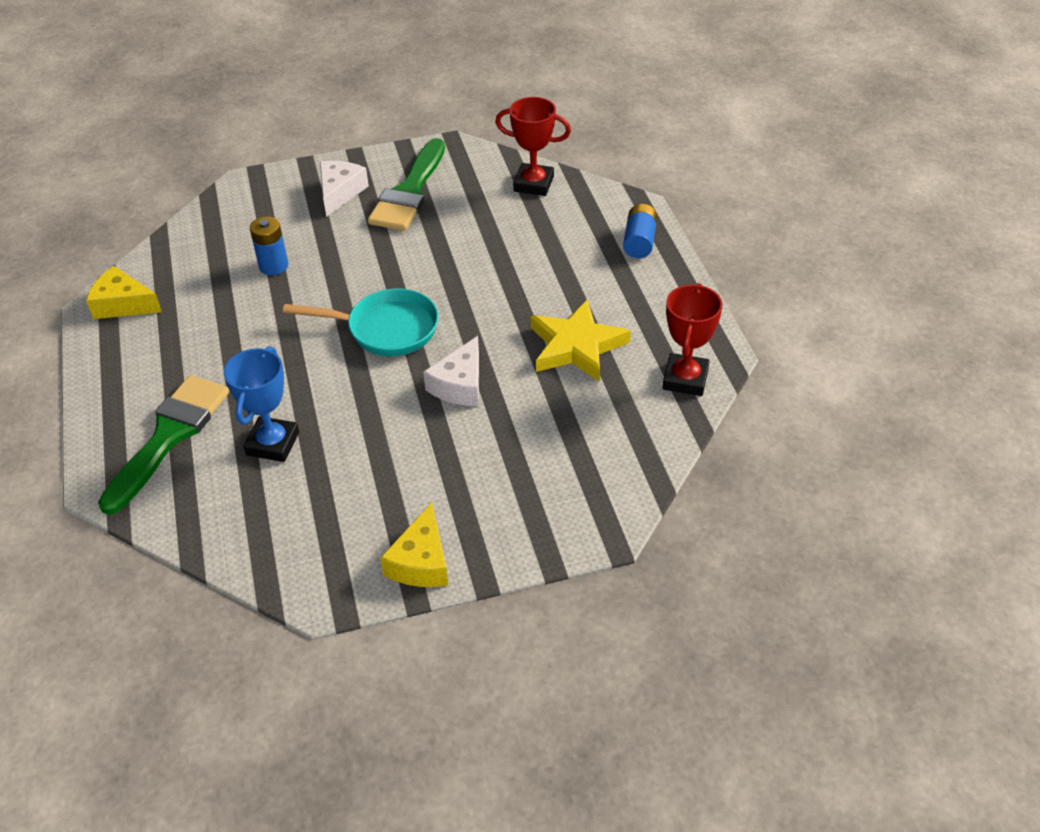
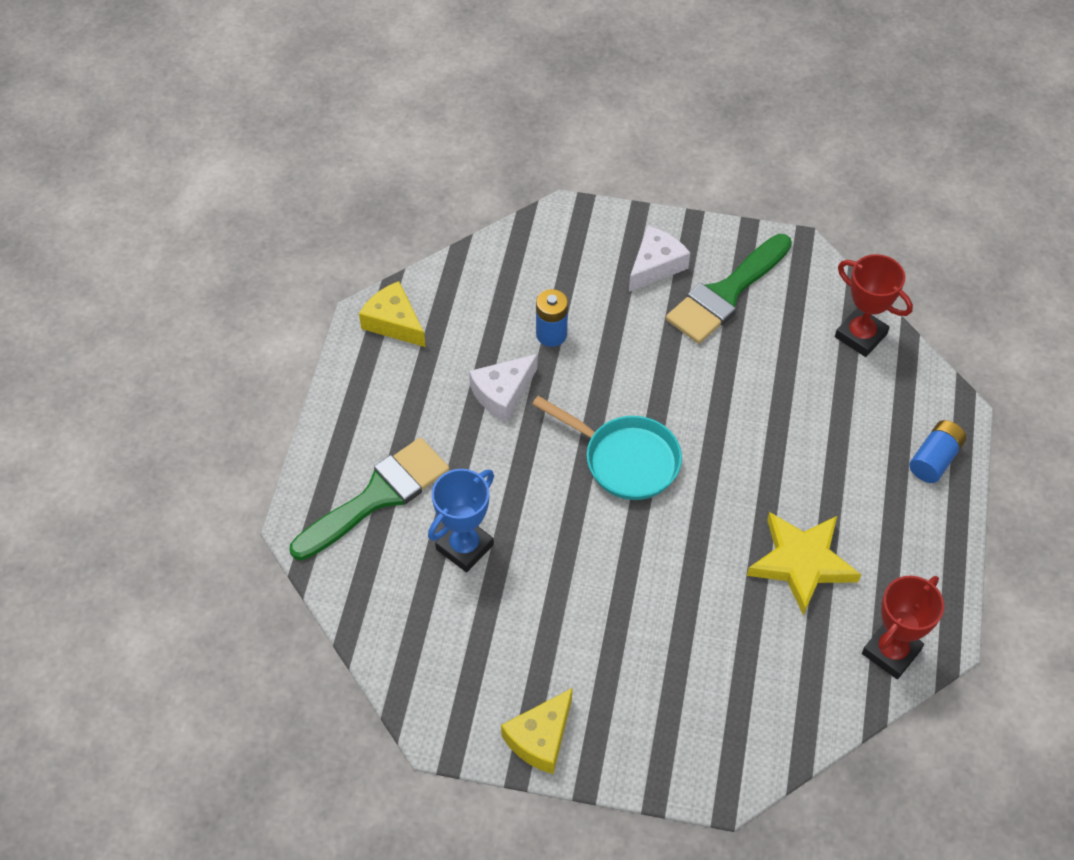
camera: 25 degrees right, 10 degrees up
(460, 384) = (666, 557): white cheese -> white cheese (502, 393)

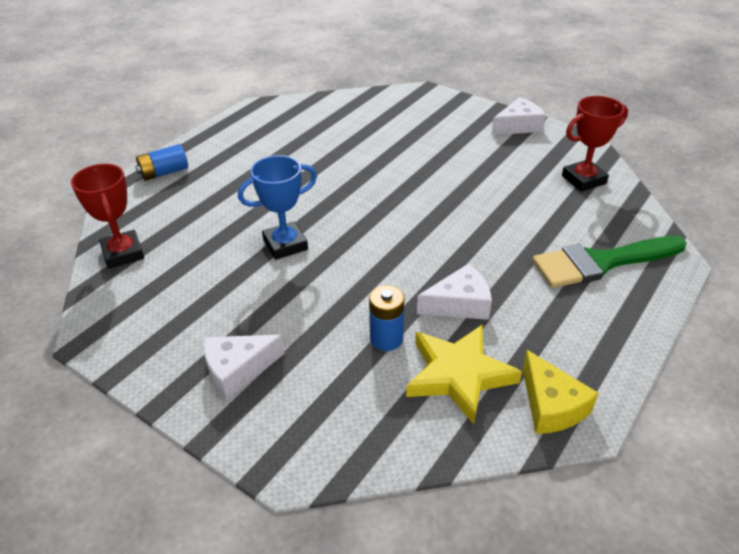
camera: 155 degrees left, 15 degrees down
(464, 547) = (535, 215): blue trophy -> blue trophy (285, 245)
(540, 738) = (518, 126): yellow cheese -> white cheese
(625, 459) = (381, 230): turquoise pan -> none
(726, 293) = (196, 320): green brush -> none
(802, 562) = (303, 151): yellow star -> yellow star (458, 375)
(891, 651) = (288, 110): red trophy -> red trophy (583, 180)

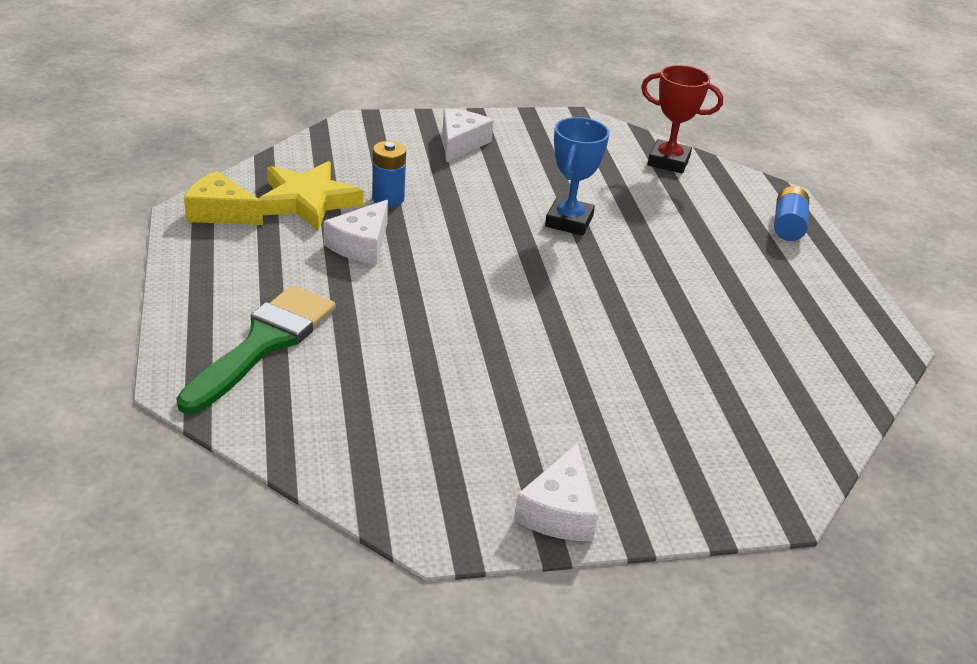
camera: 130 degrees right, 5 degrees down
(583, 180) = (373, 452): red trophy -> none

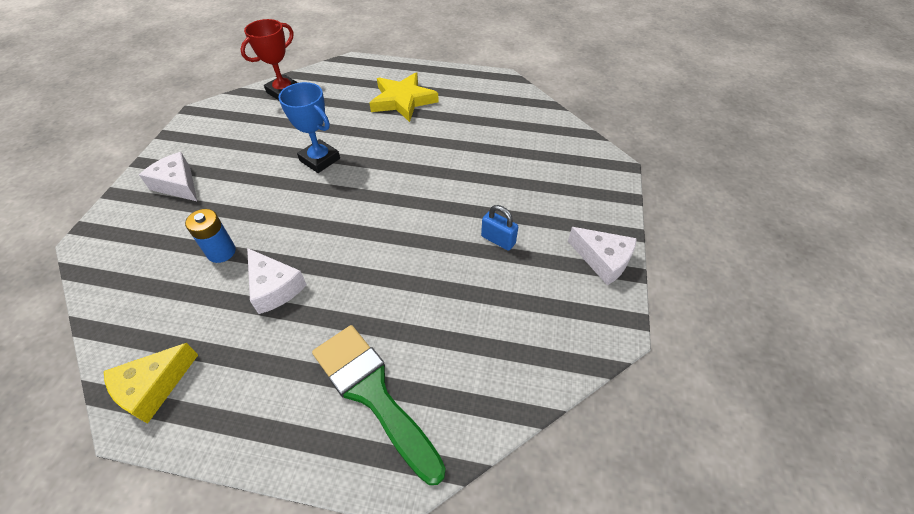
camera: 65 degrees left, 15 degrees up
(307, 201) = (184, 310): yellow star -> yellow star (403, 100)
(532, 399) = (498, 240): none -> blue padlock
(788, 226) = (383, 72): blue battery -> none

